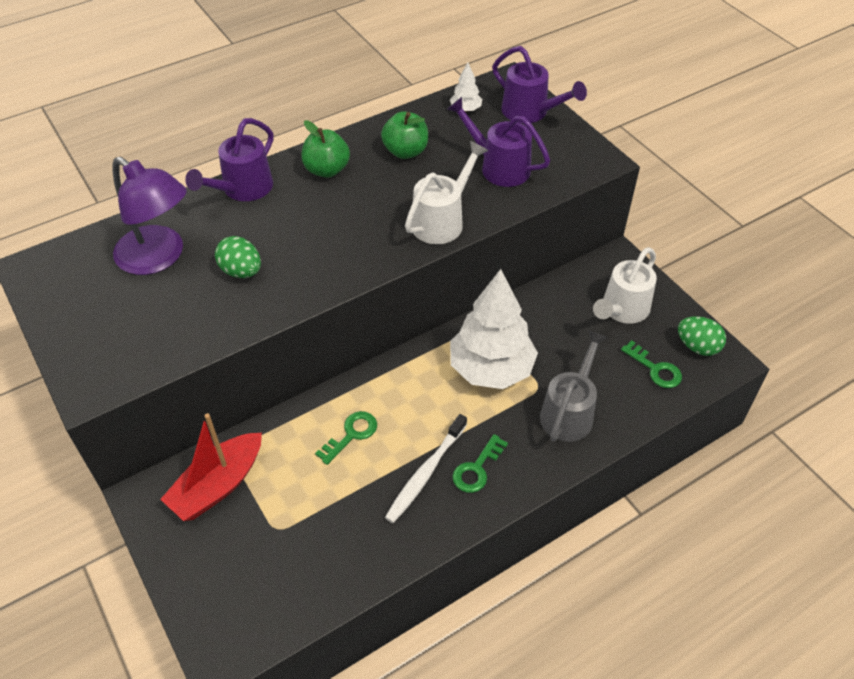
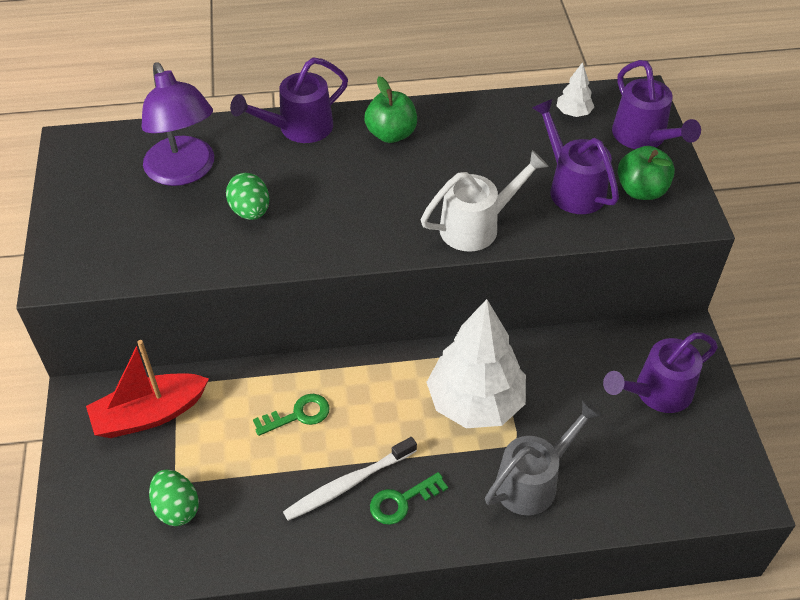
camera: 25 degrees right, 0 degrees up
(405, 151) = (482, 139): green apple -> green apple (641, 190)
(621, 310) = (656, 393): white watering can -> purple watering can
(655, 369) = (656, 472): green key -> none
(697, 346) = (721, 466): green egg -> green egg (177, 508)

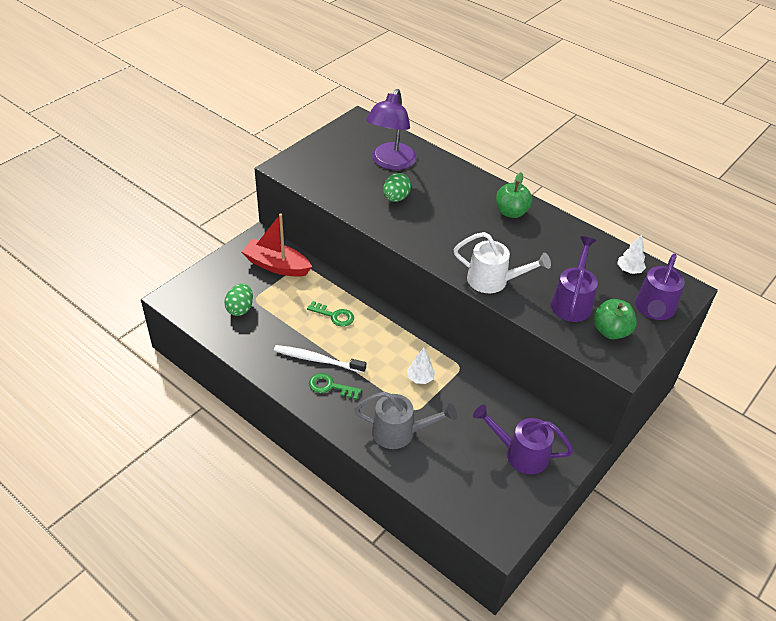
camera: 45 degrees right, 5 degrees down
(298, 128) = (468, 179): purple watering can -> none
(475, 403) = (420, 378): white tree -> white tree, size x0.42

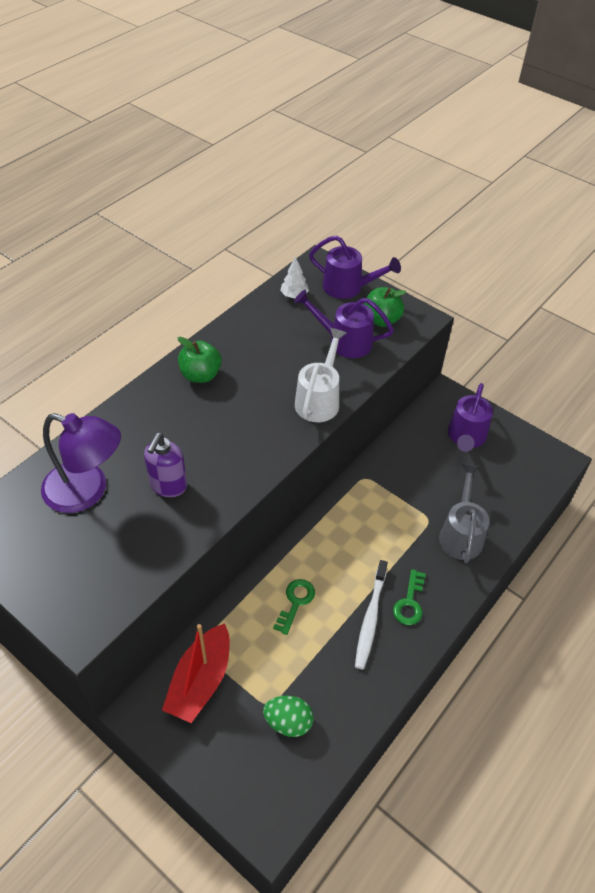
camera: 90 degrees left, 5 degrees up
(396, 198) = (168, 486): green egg -> purple soap dispenser
(420, 378) = (385, 514): white tree -> none

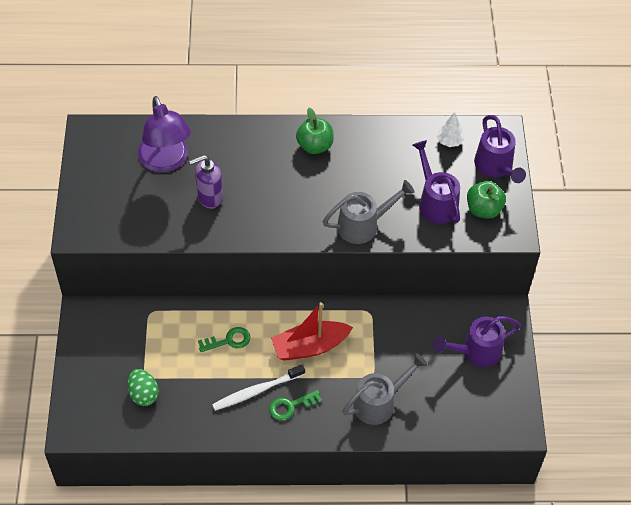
camera: 50 degrees right, 5 degrees up
(200, 681) = (129, 329): red boat -> red boat (310, 347)
(319, 399) = (364, 225): white watering can -> grey watering can

